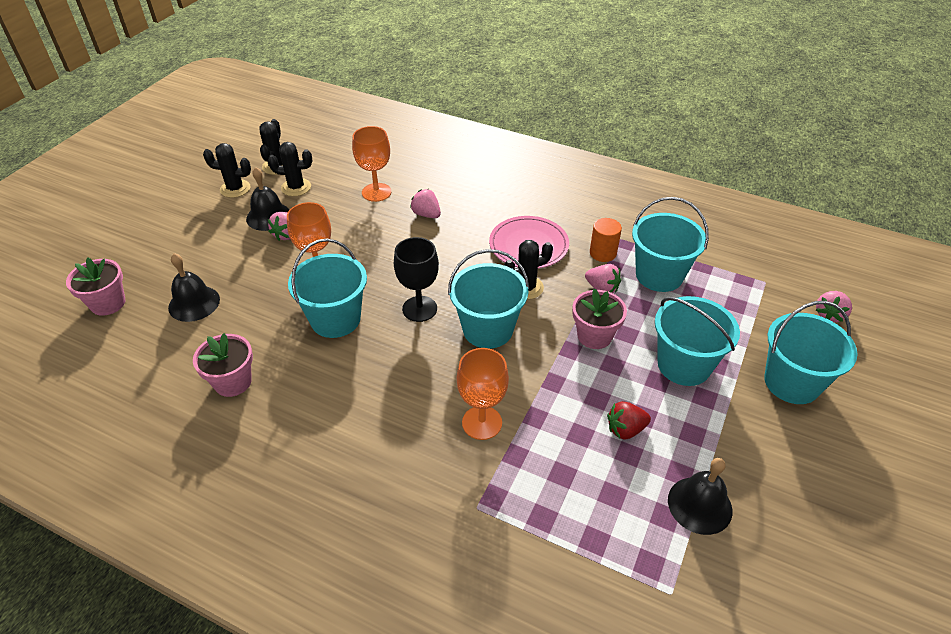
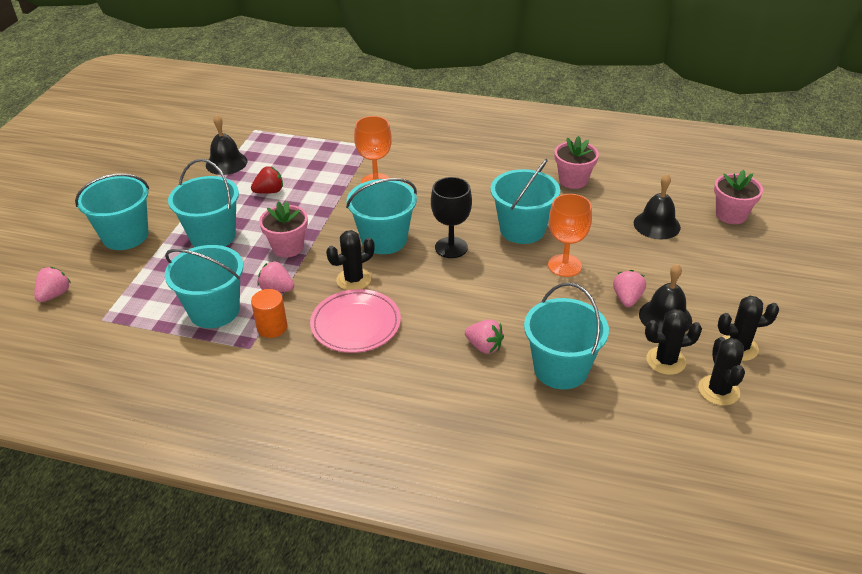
camera: 170 degrees right, 5 degrees down
(376, 192) = (560, 369): orange goblet -> turquoise bucket

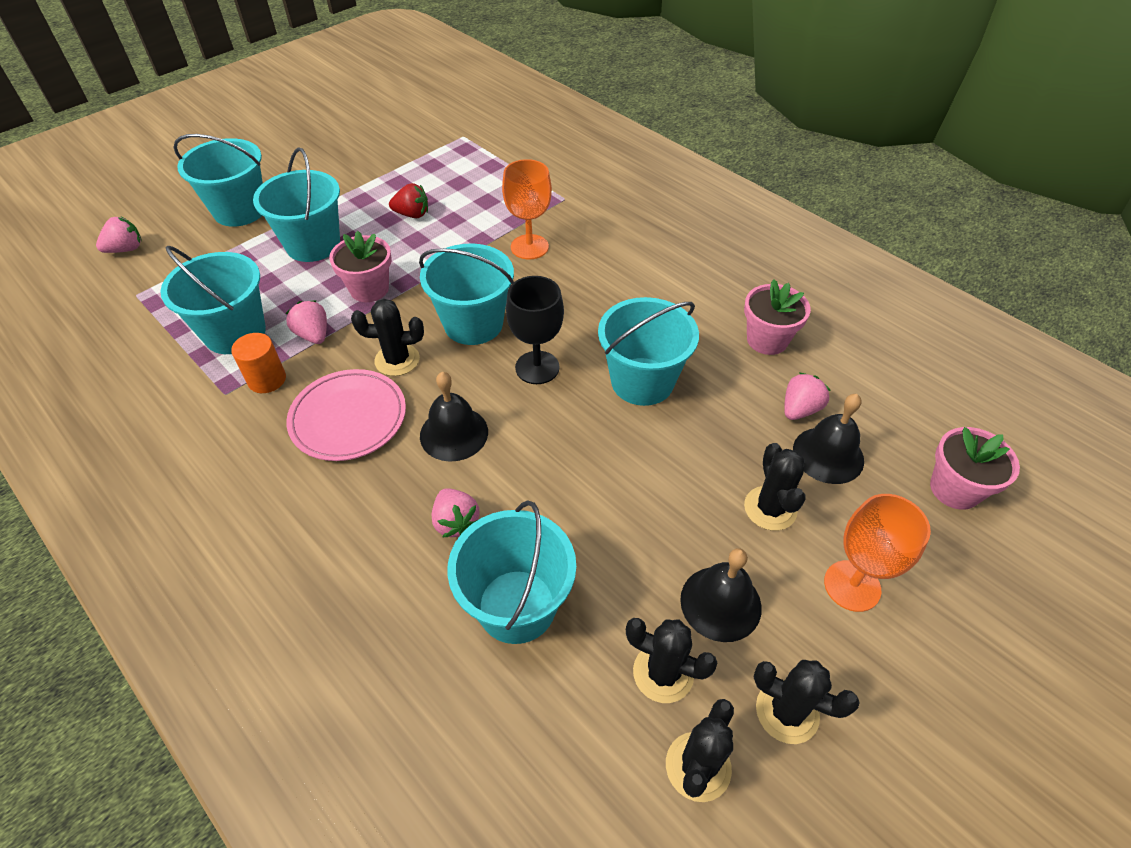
camera: 30 degrees right, 10 degrees up
(226, 163) = (402, 165): black bell -> black bell (454, 433)
(564, 265) = (651, 457): orange goblet -> orange goblet (852, 586)
(627, 299) = (691, 547): pink strawberry -> pink strawberry (799, 409)
(650, 263) = (770, 508): none -> black cactus

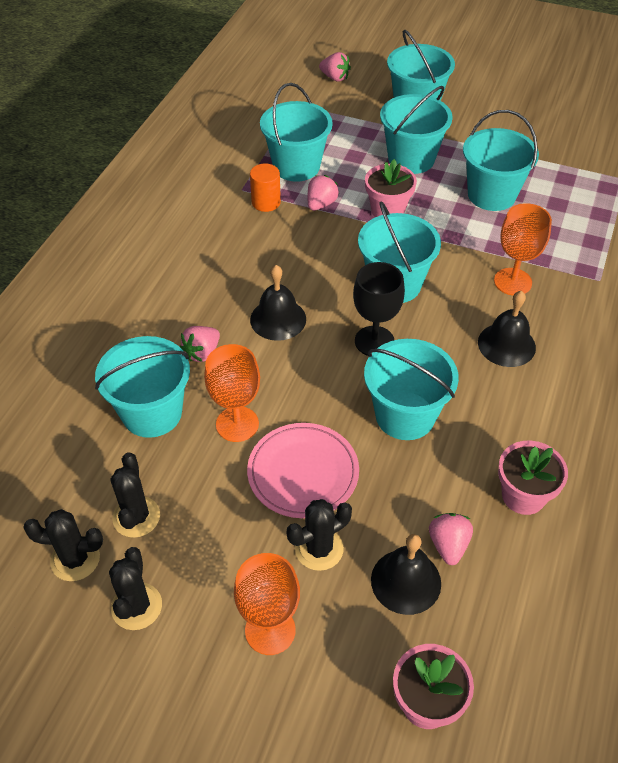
camera: 65 degrees right, 0 degrees up
(348, 418) = (258, 258): pink plate -> pink plate (303, 473)
(397, 360) = (327, 258): black cactus -> none
(412, 214) = (491, 195): red strawberry -> turquoise bucket
(580, 523) = (237, 424): none -> orange goblet
(720, 603) = (210, 537): black bell -> black bell (506, 344)
(799, 409) = (448, 545): pink strawberry -> pink strawberry turned 105 degrees counterclockwise

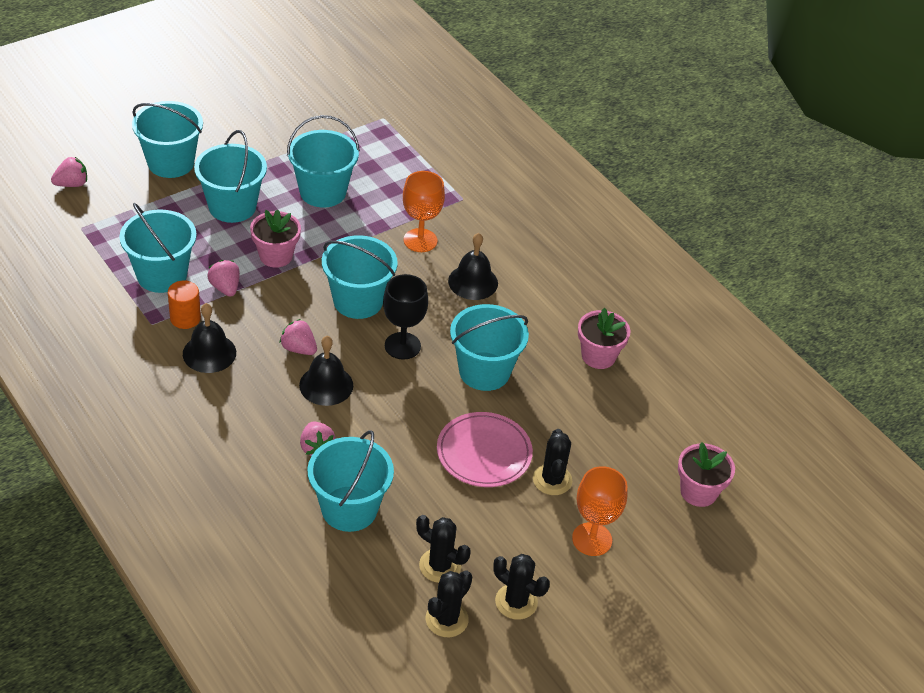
camera: 60 degrees left, 5 degrees down
(237, 424) = (407, 465): orange goblet -> none
(406, 581) = (612, 451): black bell -> black bell (209, 353)
(448, 545) = (603, 414): pink strawberry -> pink strawberry (298, 348)

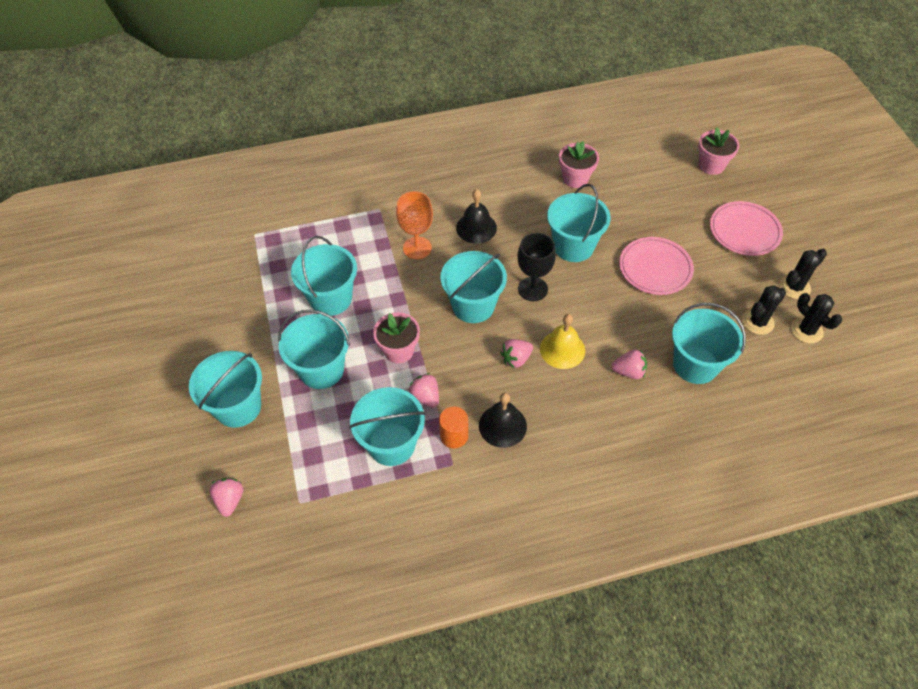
camera: 65 degrees left, 10 degrees up
(225, 288) = (425, 397): pink strawberry -> pink strawberry turned 60 degrees clockwise
(326, 385) = (562, 349): black bell -> yellow bell
(552, 480) = (688, 237): black cactus -> none
(592, 539) = (744, 231): orange goblet -> pink plate

